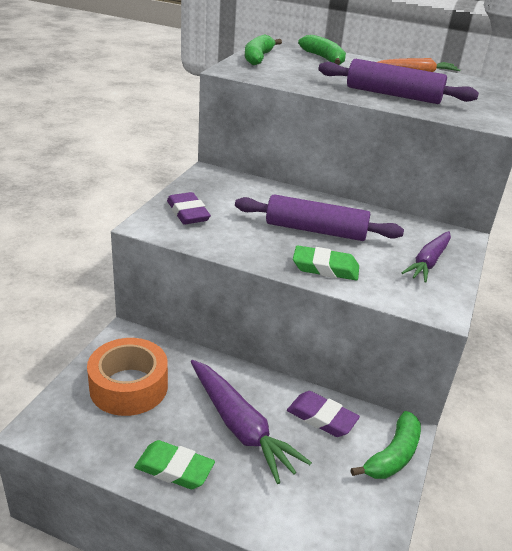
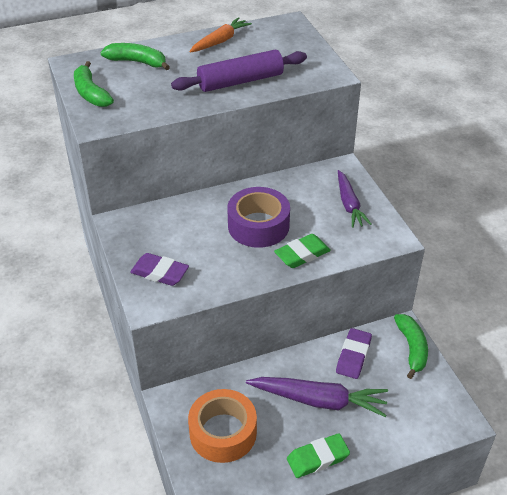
camera: 40 degrees left, 10 degrees up
(315, 230) = (258, 226): purple rolling pin -> purple tape
(321, 418) = (353, 356): purple eraser -> purple eraser turned 60 degrees counterclockwise

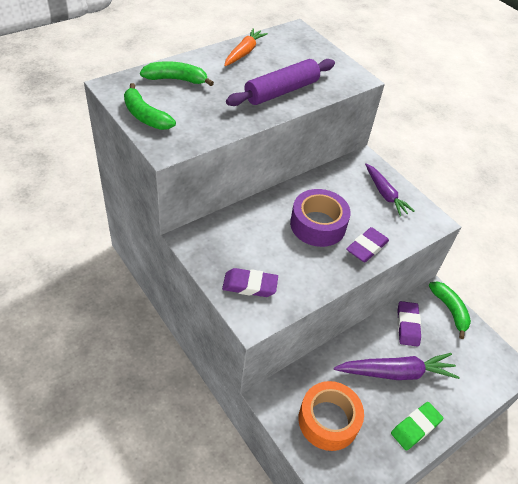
camera: 20 degrees left, 5 degrees up
(302, 254) = (366, 247): green eraser -> purple eraser

